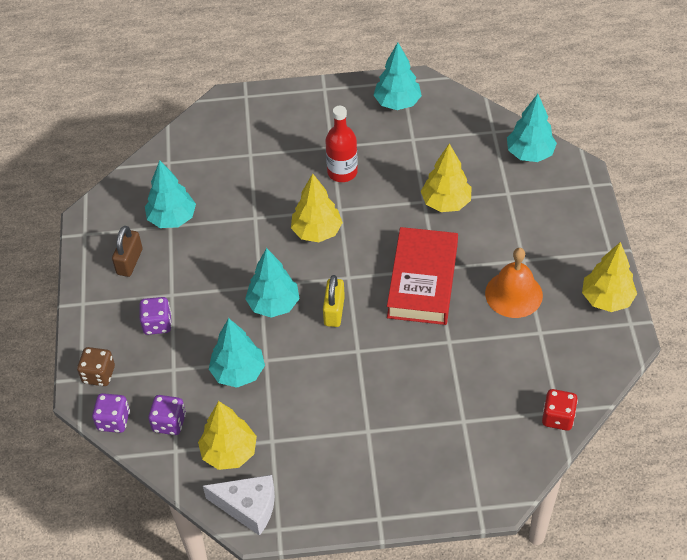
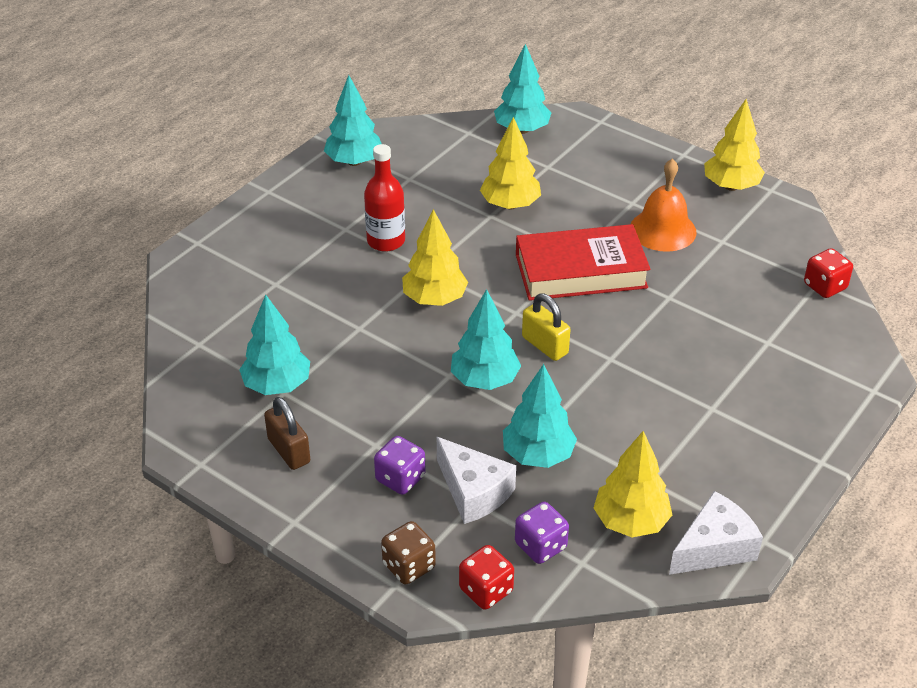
camera: 50 degrees left, 10 degrees down
(113, 421) = (486, 590): purple dice -> red dice
(180, 363) = (473, 492): none -> white cheese
(422, 281) = (580, 271): red book -> red book turned 60 degrees counterclockwise

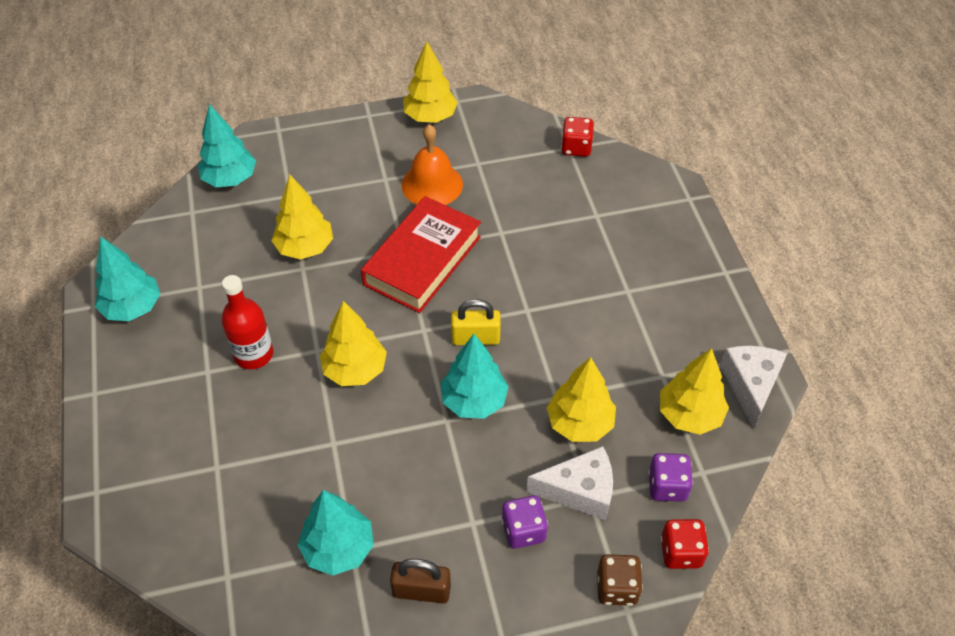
camera: 50 degrees left, 10 degrees up
(538, 455) = (580, 423): turquoise tree -> yellow tree

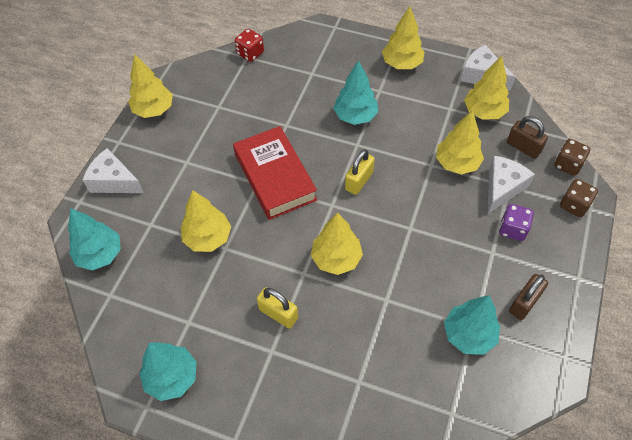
camera: 55 degrees left, 5 degrees up
(253, 354) = (278, 314): red bottle -> yellow padlock
(320, 139) = (114, 181): none -> white cheese
(432, 184) = (214, 139): orange bell -> none
(474, 401) = (406, 206): turquoise tree -> turquoise tree (355, 116)
(667, 486) = (523, 147): purple dice -> brown padlock
(681, 552) = (567, 165): red dice -> brown dice
(691, 292) = (402, 64): none -> yellow tree

